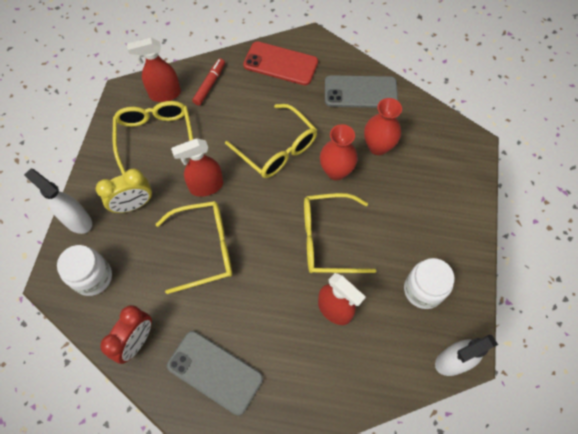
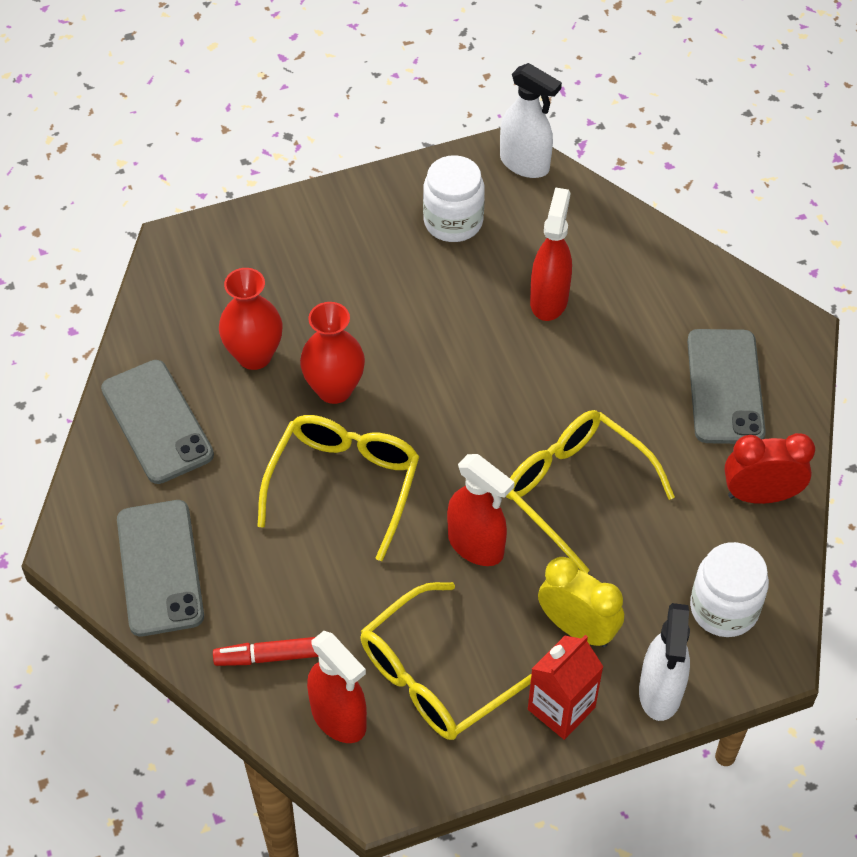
camera: 120 degrees left, 10 degrees down
(103, 176) = (561, 708): none -> red carton
(280, 64) = (160, 568): red phone -> grey phone
(327, 239) = (454, 351): yellow glasses -> none

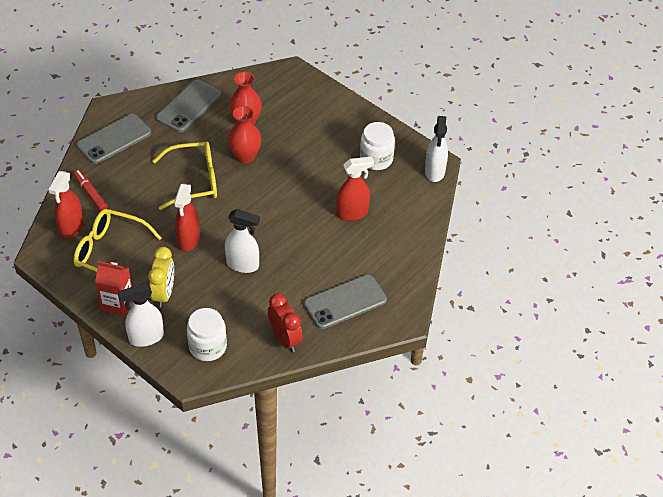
camera: 60 degrees right, 5 degrees down
(575, 489) = (243, 265): yellow glasses -> white spray bottle

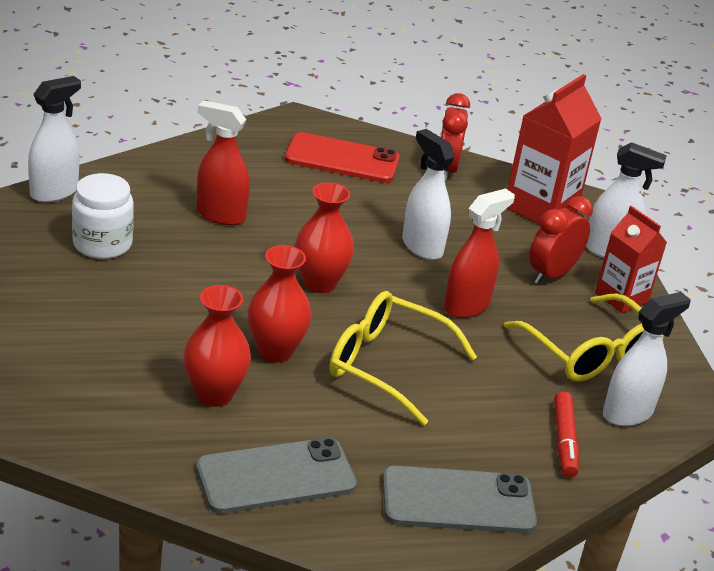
camera: 145 degrees left, 15 degrees down
(71, 227) = (628, 413): red spray bottle -> white spray bottle
(164, 294) = (551, 274): yellow clock -> red clock
(208, 346) = (541, 208): white jar -> red carton
(265, 205) = (319, 283): none -> red vase
(345, 302) = (342, 159): grey phone -> red phone

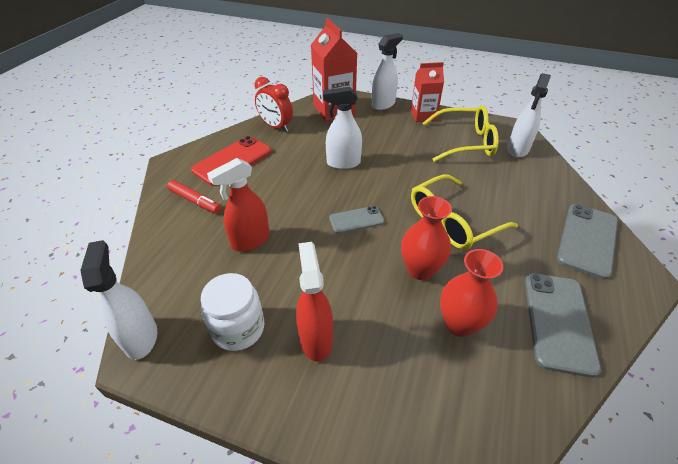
camera: 55 degrees left, 10 degrees up
(319, 283) = (356, 220): red vase -> grey phone
(467, 306) = (408, 168): red spray bottle -> red spray bottle (316, 339)
(551, 274) = (393, 129): red clock -> none
(564, 441) = (537, 179): red marker -> red marker (195, 201)
(628, 413) = (517, 149): white spray bottle -> white spray bottle turned 150 degrees counterclockwise

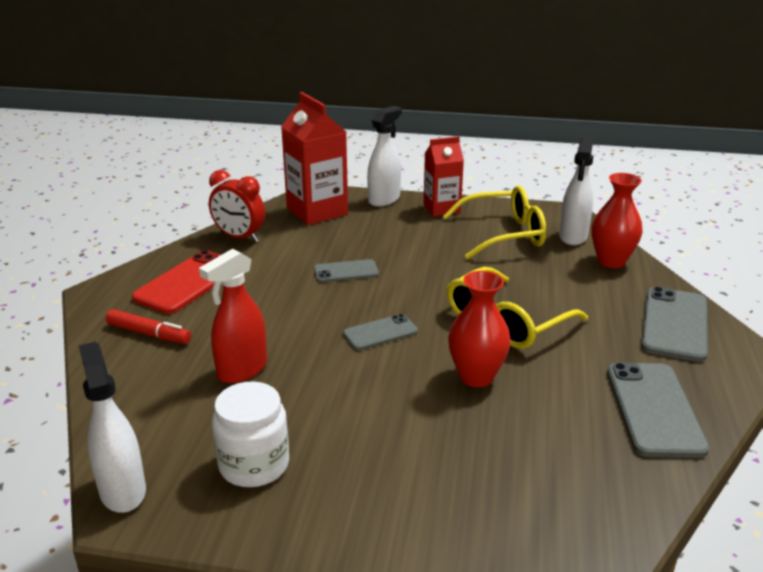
camera: 10 degrees left, 15 degrees down
(316, 339) = (360, 463): red spray bottle -> none
(343, 163) = (346, 271): white spray bottle -> grey phone
(459, 324) = (537, 426): red vase -> red vase (611, 261)

